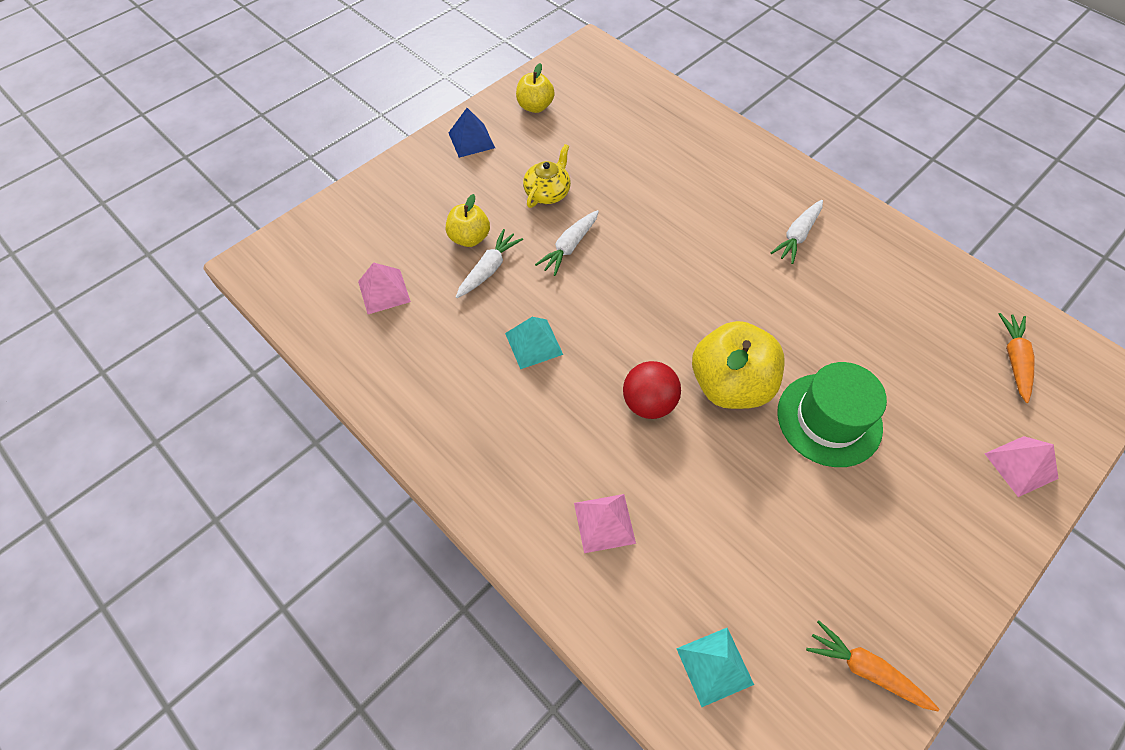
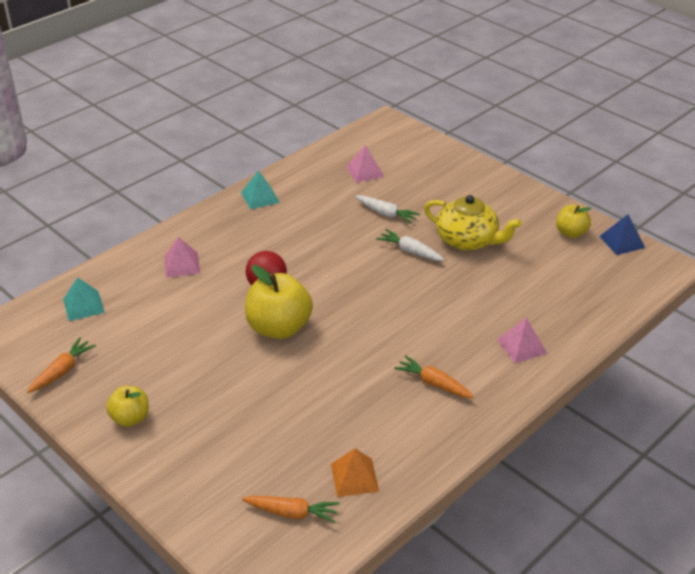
camera: 90 degrees right, 20 degrees down
(469, 238) = (415, 204): yellow apple -> yellow apple (130, 418)
(471, 140) = (521, 201): blue pyramid -> blue pyramid (622, 242)
(533, 343) = (320, 235): turquoise pyramid -> turquoise pyramid (260, 197)
(547, 192) = (467, 240): yellow teapot -> yellow teapot, size x1.61
(797, 236) = (433, 383): white carrot -> orange carrot
(829, 419) = (244, 379): green hat -> none
(948, 306) = (354, 477): none -> orange pyramid
(1020, 465) = (188, 490): pink pyramid -> pink pyramid (522, 346)

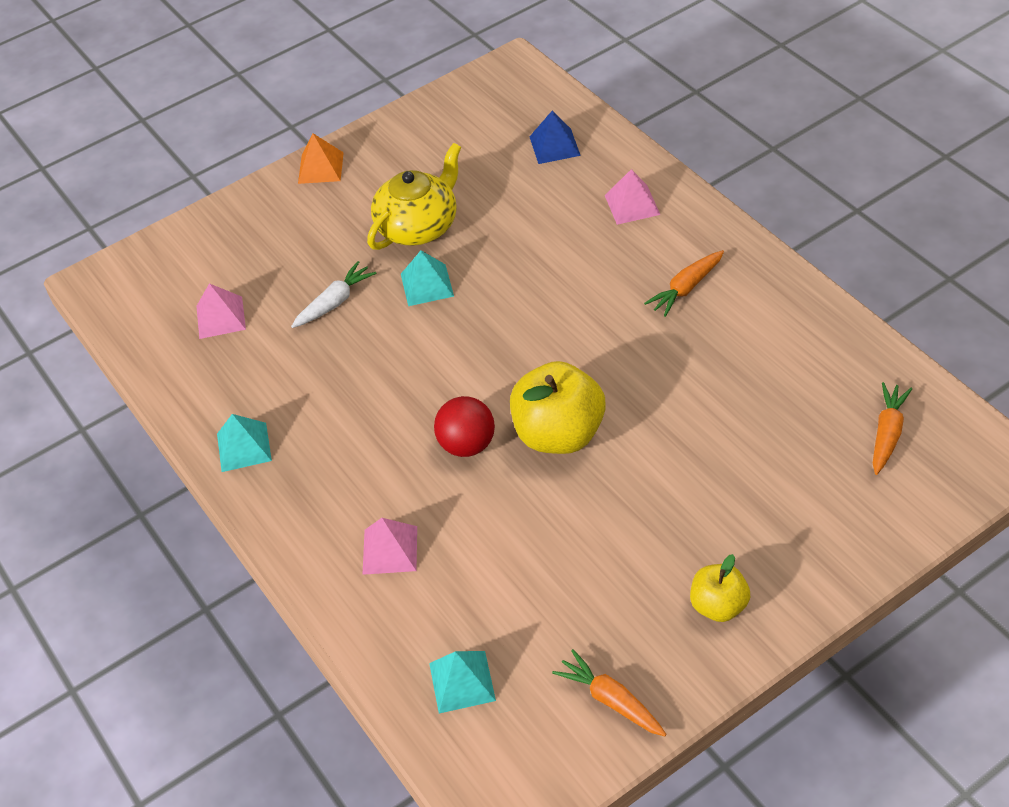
camera: 75 degrees left, 10 degrees up
(354, 477) = (833, 373): orange pyramid -> orange pyramid (320, 168)
(410, 251) = (427, 285): white carrot -> turquoise pyramid
(571, 233) = (429, 131): yellow apple -> none
(622, 242) = (459, 92): blue pyramid -> blue pyramid (554, 146)

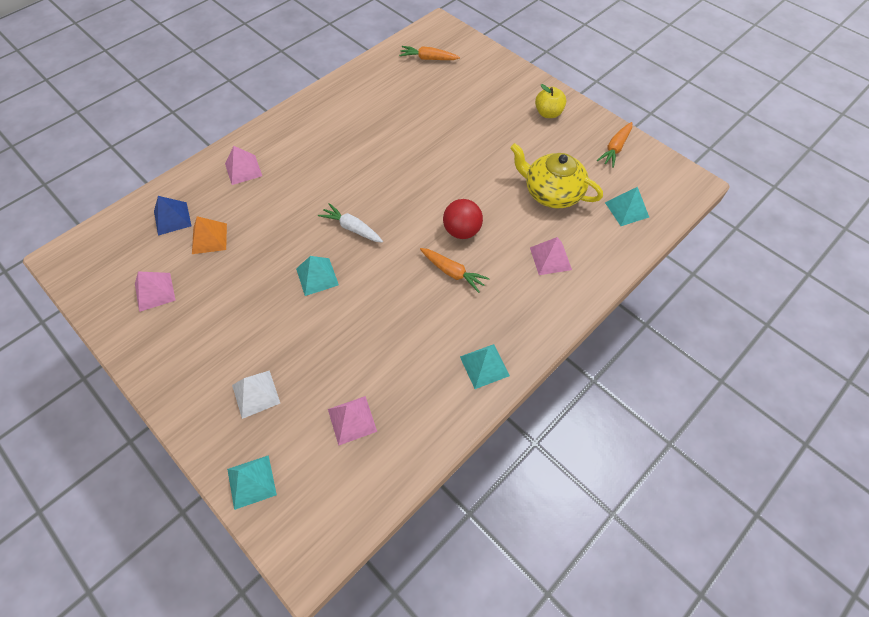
camera: 105 degrees left, 10 degrees up
(185, 239) = (251, 482): none -> turquoise pyramid
(281, 237) = (256, 394): none -> white pyramid
(320, 168) = (168, 382): orange pyramid -> orange pyramid (209, 238)
(335, 302) = (335, 335): white carrot -> white carrot (352, 228)
(418, 226) = (253, 292): yellow teapot -> yellow teapot (551, 193)
(443, 144) = (155, 291): none -> pink pyramid
(559, 434) = (447, 187): yellow apple -> none
(686, 288) = (323, 138): orange carrot -> orange carrot (452, 272)

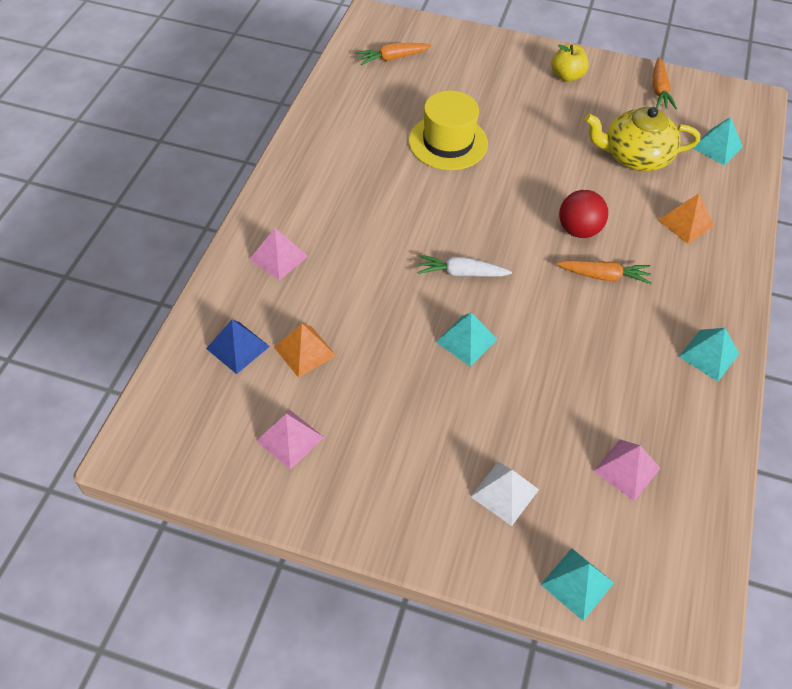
camera: 30 degrees left, 5 degrees down
(419, 132) = (448, 142): none -> yellow hat
(550, 258) = (685, 223): pink pyramid -> orange pyramid

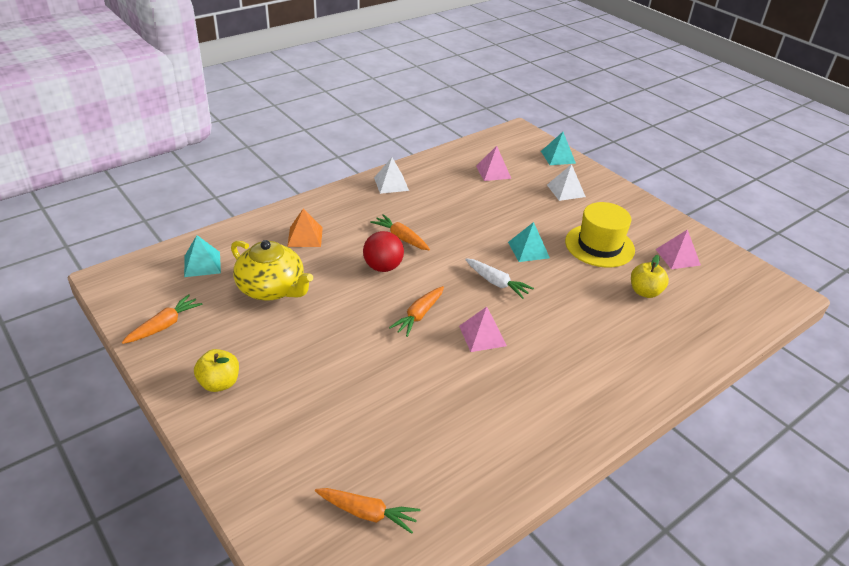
camera: 145 degrees left, 15 degrees down
(237, 347) = (694, 315): blue pyramid -> none
(278, 257) = (634, 358): pink pyramid -> pink pyramid (482, 335)
(304, 351) = (645, 292): orange pyramid -> yellow apple
(448, 142) = (408, 379): yellow hat -> yellow hat (599, 246)
(495, 198) = (419, 315): none -> orange carrot
(709, 355) = (391, 184): turquoise pyramid -> white pyramid

